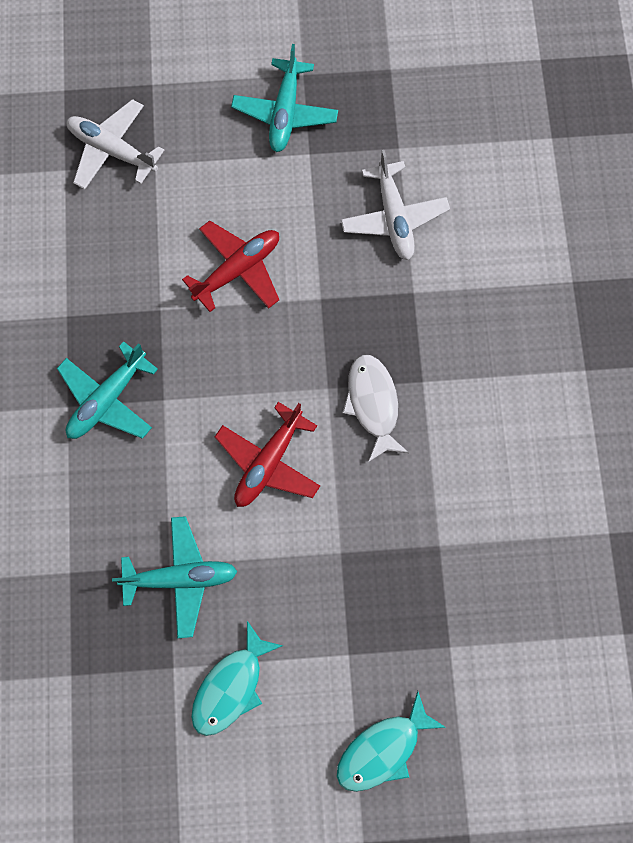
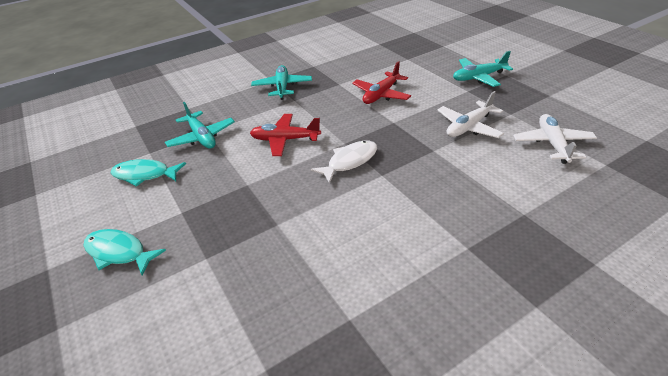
camera: 65 degrees right, 35 degrees down
(108, 399) = (282, 87): turquoise plane -> turquoise plane turned 75 degrees clockwise
(113, 150) = (401, 49): white plane -> white plane (552, 144)
(237, 270) = (381, 94): red plane -> red plane turned 105 degrees clockwise

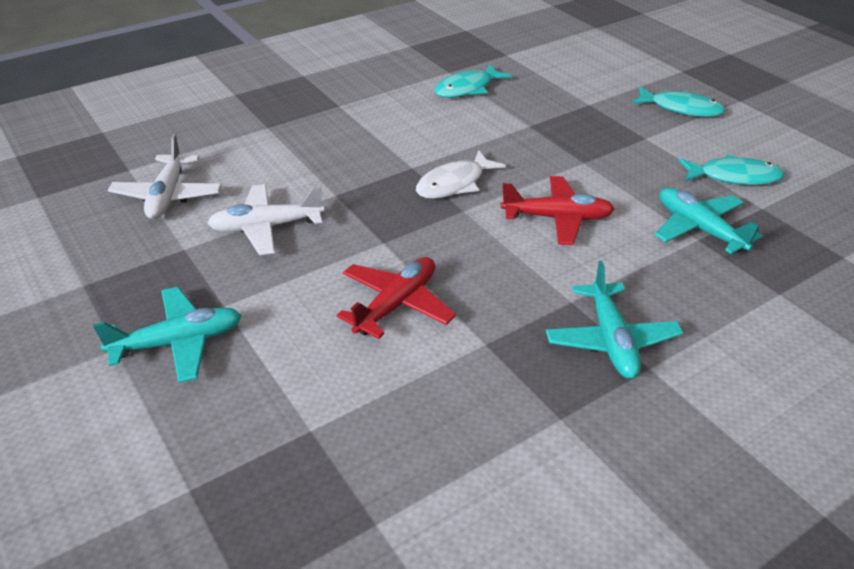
camera: 175 degrees right, 0 degrees up
(330, 281) = (467, 88): none -> turquoise fish
(469, 127) = (266, 227): white plane -> white plane turned 150 degrees counterclockwise

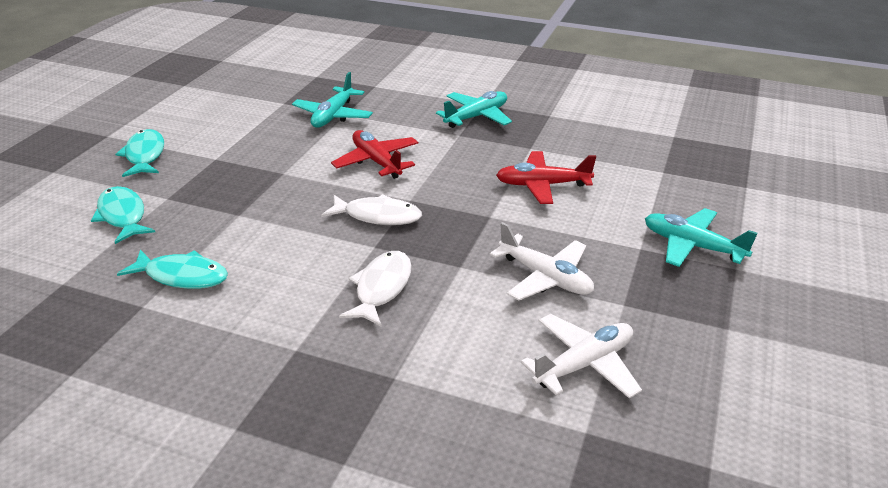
camera: 125 degrees left, 5 degrees down
(356, 152) = (381, 288): none -> white fish
(734, 177) = (250, 117): turquoise fish -> turquoise fish (123, 216)

